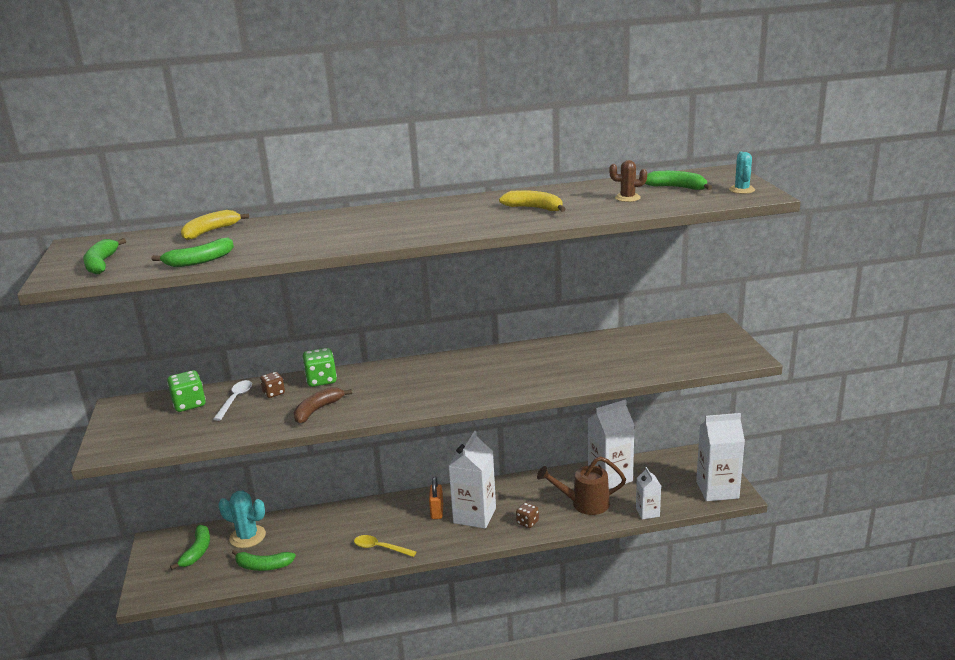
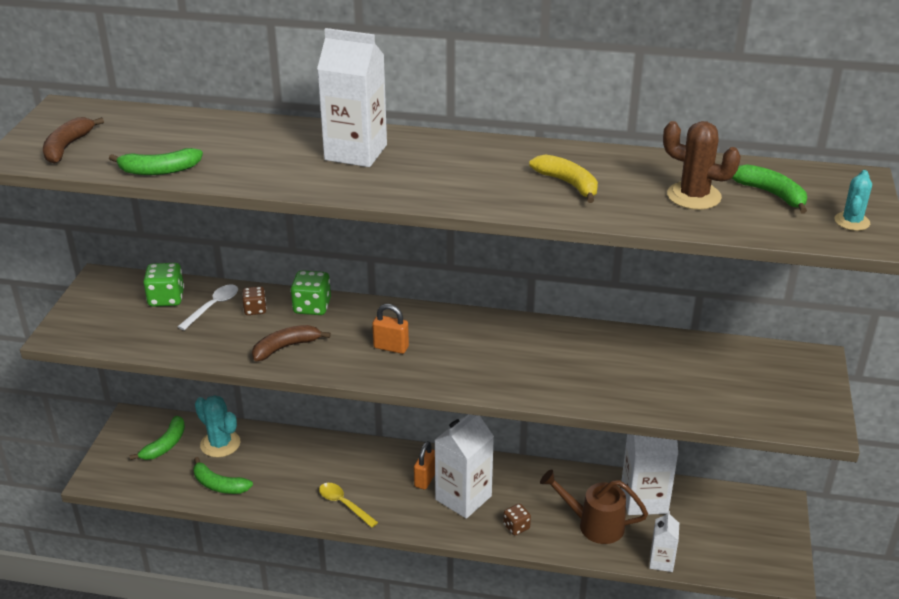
camera: 20 degrees right, 10 degrees up
(101, 264) = (67, 147): green banana -> brown banana
(210, 231) = (200, 124): yellow banana -> none
(405, 389) = (391, 347): none -> orange padlock
(627, 198) = (694, 196): brown cactus -> brown cactus, size x1.60
(717, 490) = (764, 560): white carton -> white carton (356, 152)

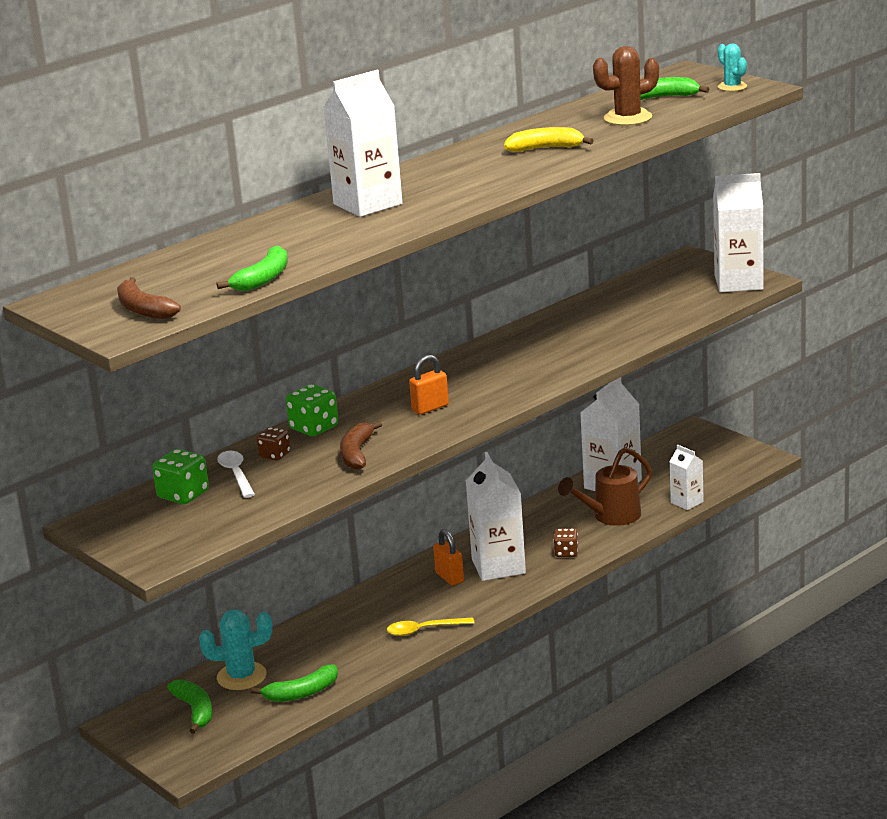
camera: 50 degrees left, 10 degrees down
(802, 413) = (738, 282): none -> white carton

